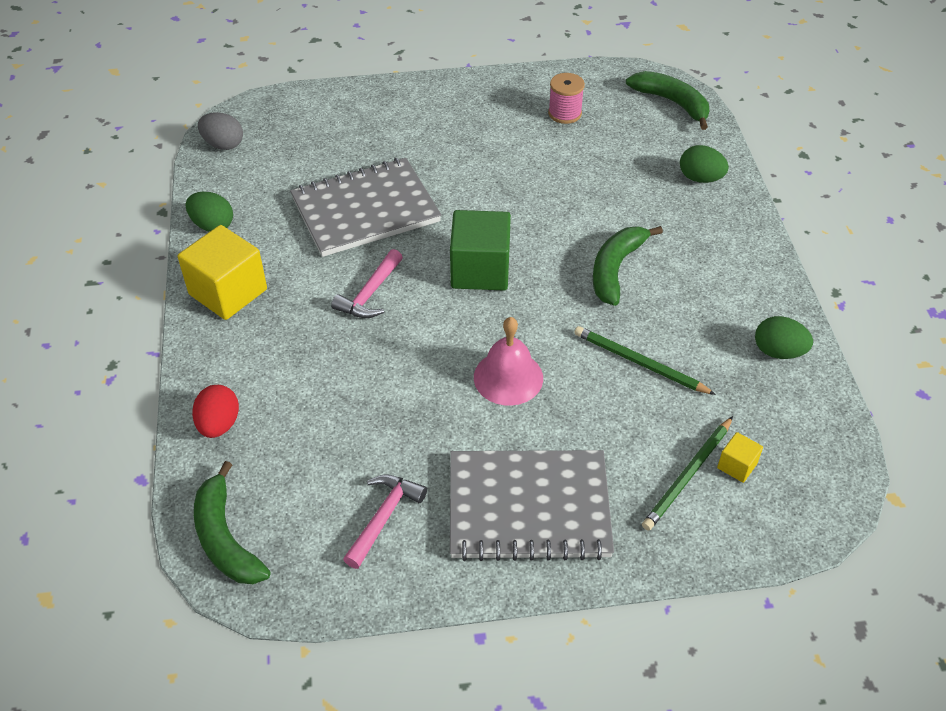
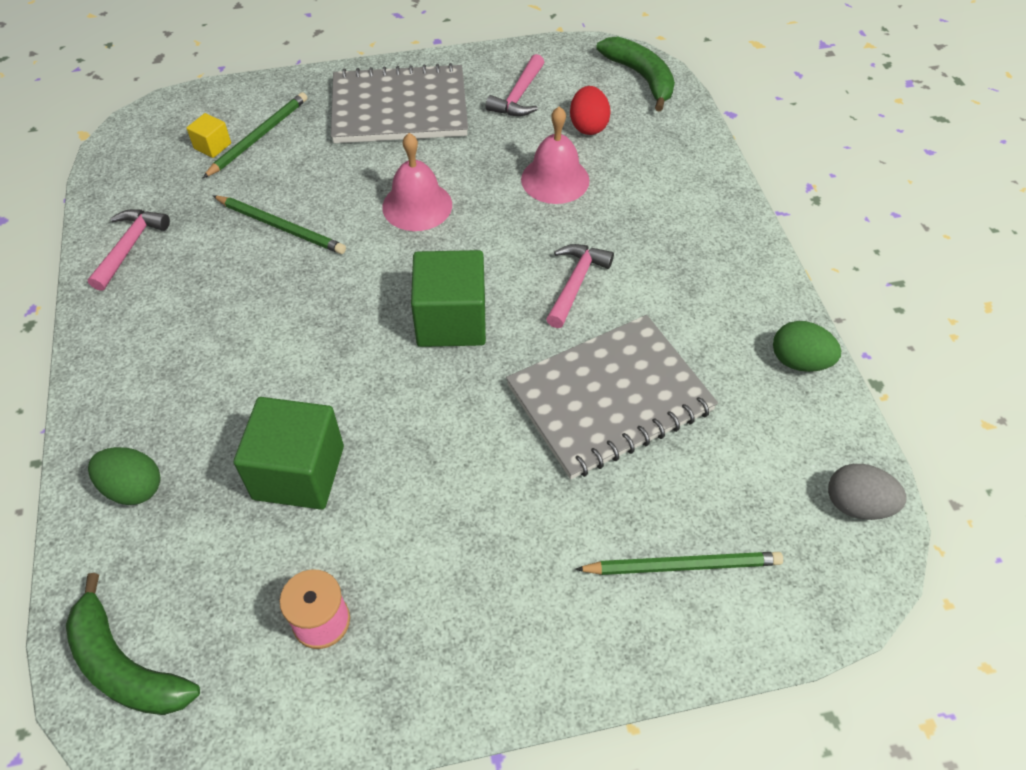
camera: 175 degrees right, 5 degrees up
(219, 424) = (684, 151): red egg -> red egg (588, 126)
(228, 292) = (736, 275): yellow cube -> none
(346, 124) = (683, 565): none -> green pencil
(365, 398) = (555, 179): none -> pink bell
(590, 180) = (298, 472): none -> green cube
(615, 269) = (286, 332): green banana -> none
(778, 351) = (130, 247): green egg -> pink hammer

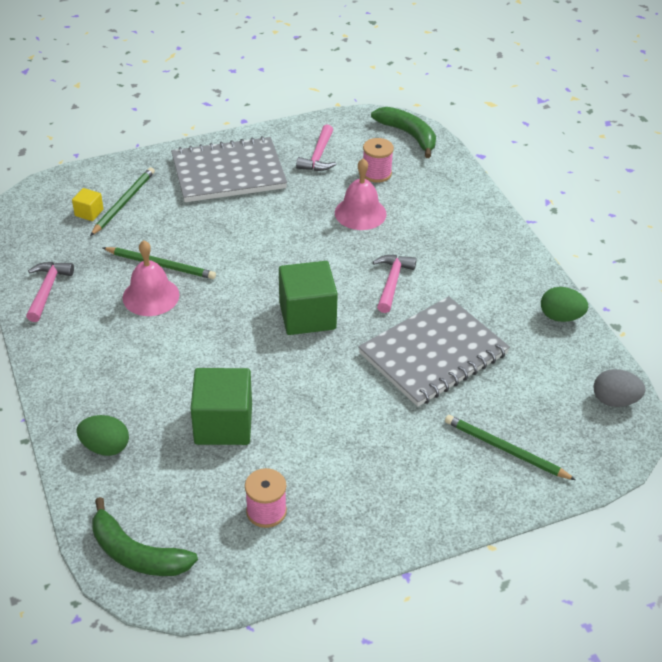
camera: 10 degrees left, 10 degrees down
(417, 205) = (261, 240): pink bell -> pink bell (151, 296)
(588, 126) = (376, 173): red egg -> pink spool
(683, 565) = (505, 449): green pencil -> green pencil turned 135 degrees counterclockwise

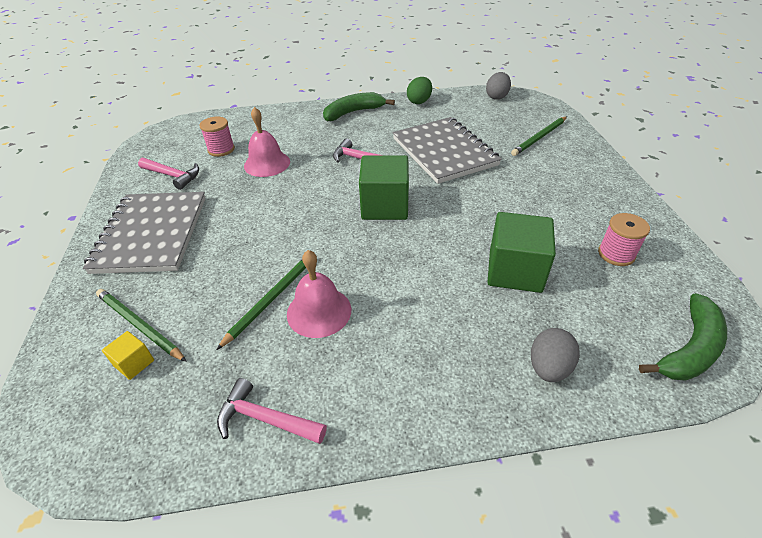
camera: 75 degrees left, 0 degrees up
(105, 447) = (548, 367): green egg -> grey egg
(408, 135) = (184, 129): green banana -> green banana (353, 112)

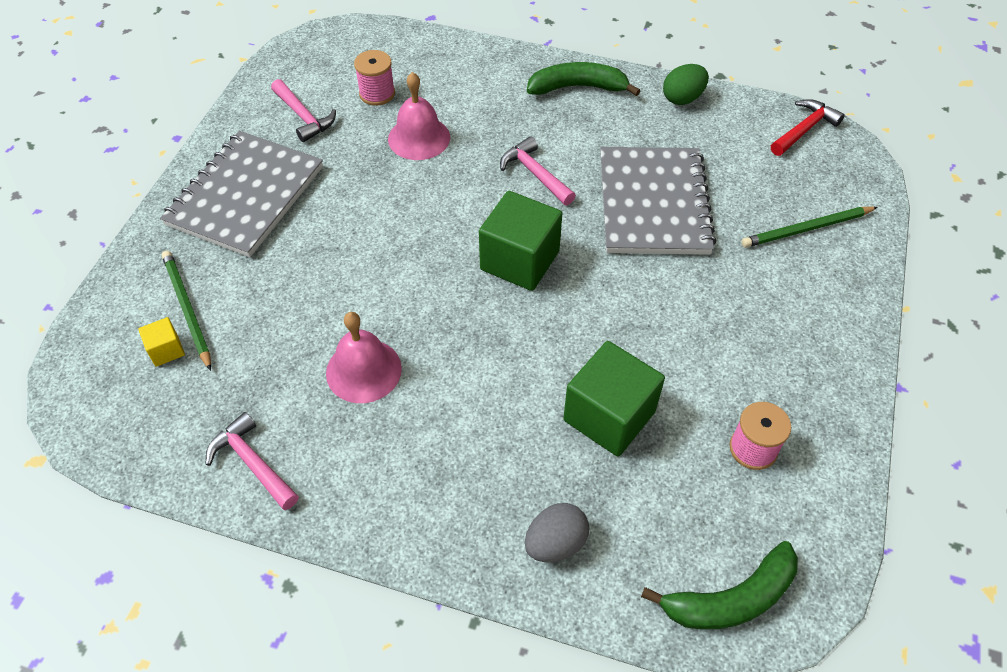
camera: 25 degrees right, 10 degrees up
(271, 299) = (324, 334): green pencil -> none
(496, 97) = (804, 129): grey egg -> red hammer

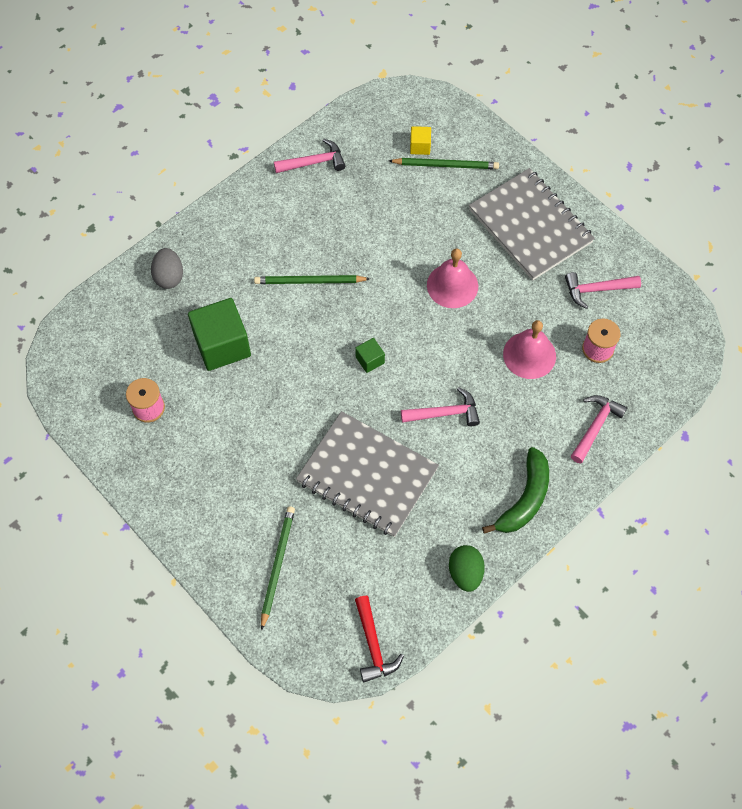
camera: 120 degrees right, 10 degrees up
(363, 370) = (340, 236): pink bell -> pink bell (452, 285)
(453, 369) = (309, 281): none -> green pencil
(465, 68) = (595, 426): none -> pink hammer
(519, 260) = (370, 360): green cube -> green cube, size x0.47
(731, 599) = (82, 339): green banana -> none

